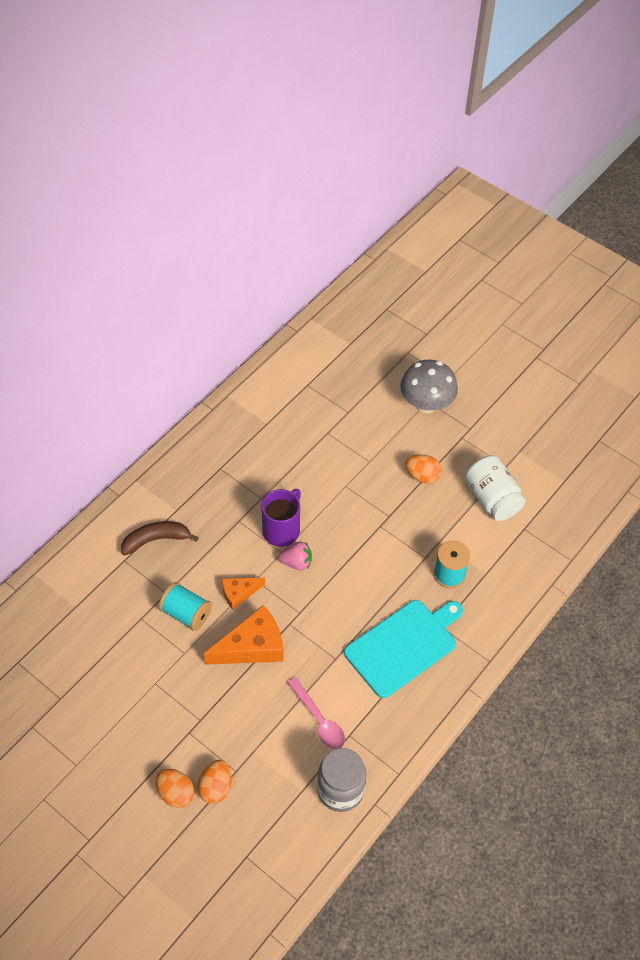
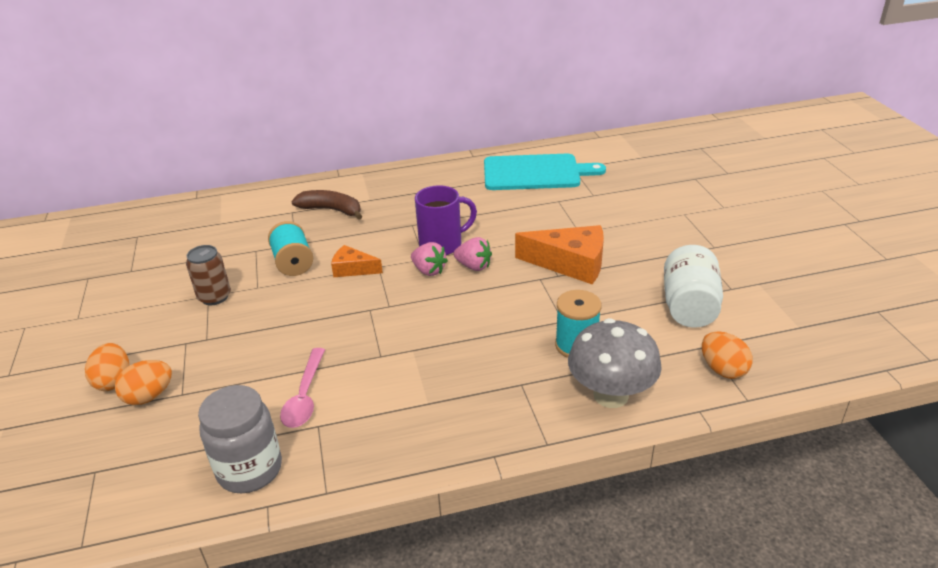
camera: 40 degrees right, 20 degrees down
(162, 681) = (214, 297): none -> brown can
(252, 646) = (317, 309): orange cheese -> orange cheese (570, 263)
(324, 540) = (474, 266): none -> pink strawberry
(404, 646) = (461, 380): turquoise cutting board -> turquoise cutting board (535, 173)
(422, 476) = (624, 261): orange egg -> orange egg (722, 369)
(426, 404) = (680, 215): grey mushroom -> grey mushroom (610, 395)

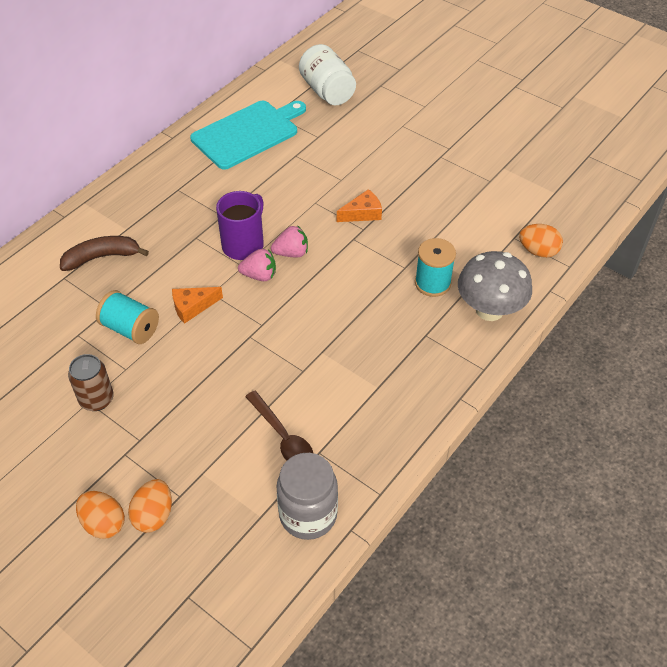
camera: 40 degrees left, 15 degrees up
(305, 396) = (282, 437): pink spoon -> brown spoon
(570, 263) = (362, 213): orange cheese -> orange cheese, size x0.56
(689, 306) = (476, 210): white jar -> white jar (327, 91)

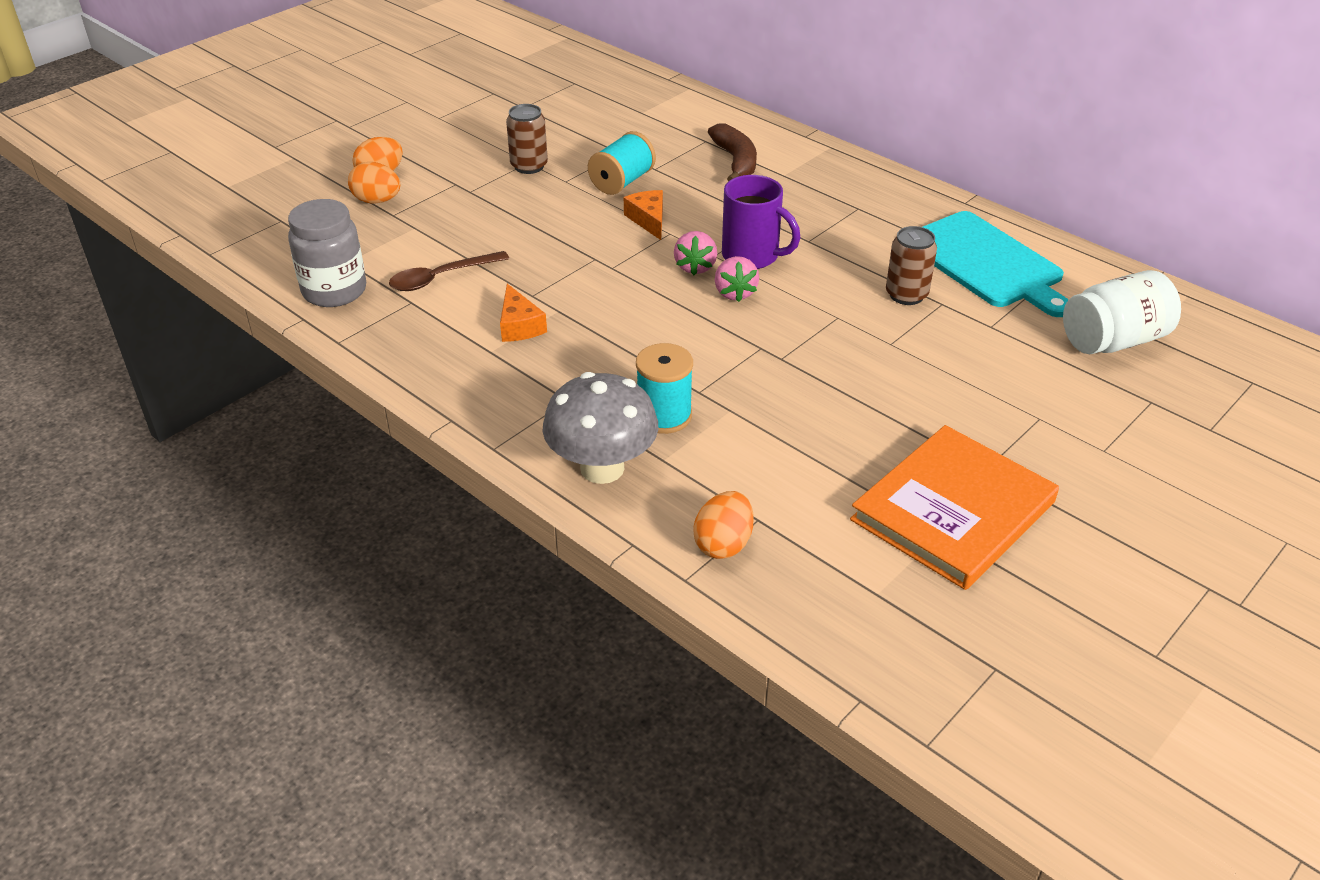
camera: 95 degrees right, 10 degrees down
(287, 170) = (906, 295): none -> brown can
(362, 213) = (814, 359): orange cheese -> orange cheese (519, 325)
(486, 162) = (953, 511): none -> orange book

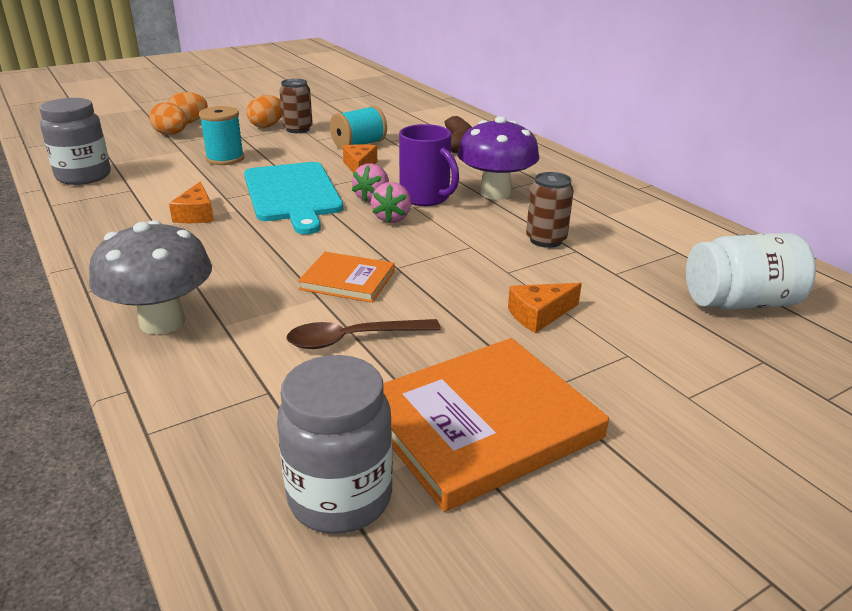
camera: 15 degrees right, 10 degrees down
(441, 278) = (169, 179): brown spoon -> brown spoon (353, 339)
(664, 416) = (255, 292): turquoise spool -> turquoise spool (225, 159)
(723, 544) = (214, 407): orange egg -> orange egg (267, 126)
(744, 384) = (347, 280): none -> orange book
(821, 236) = (495, 193): none -> purple mushroom
(881, 596) = (340, 497): none -> grey jar
(945, 390) = (539, 315): none -> orange cheese
(985, 263) = (635, 228): turquoise cutting board -> turquoise cutting board (292, 194)

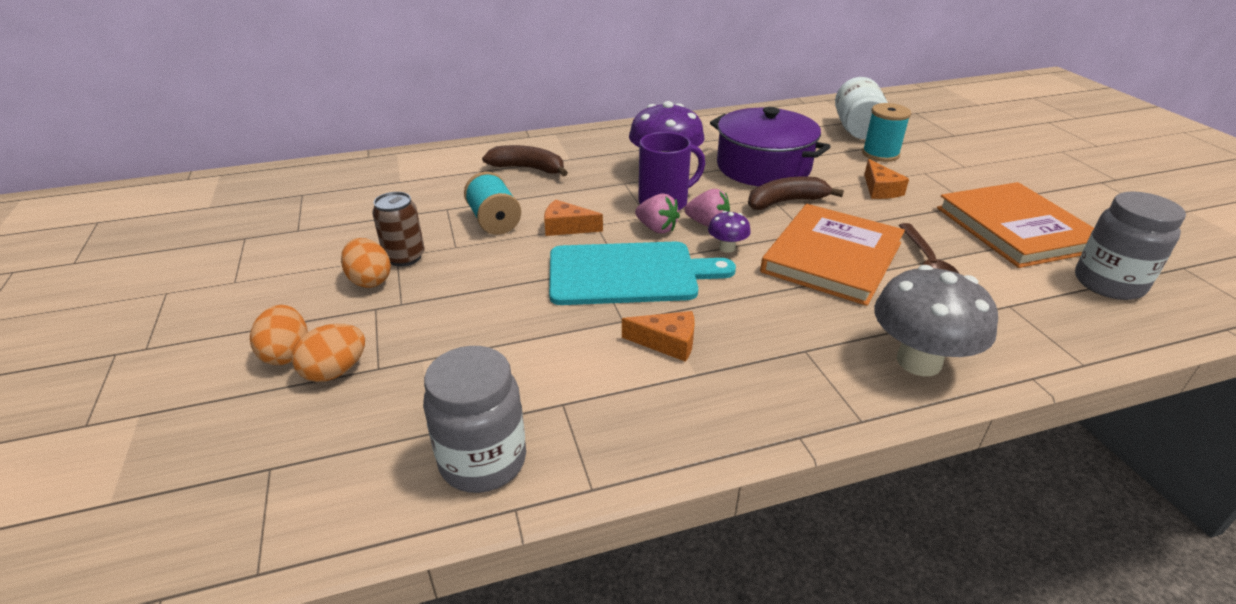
camera: 75 degrees left, 5 degrees up
(225, 159) = (484, 319): turquoise spool -> turquoise spool (880, 154)
(347, 280) = (832, 257): orange book -> orange book, size x1.83
(348, 229) = (727, 248): none -> purple mushroom
(463, 254) = (786, 202): none -> brown banana
(546, 240) = (763, 167): brown can -> purple pot

